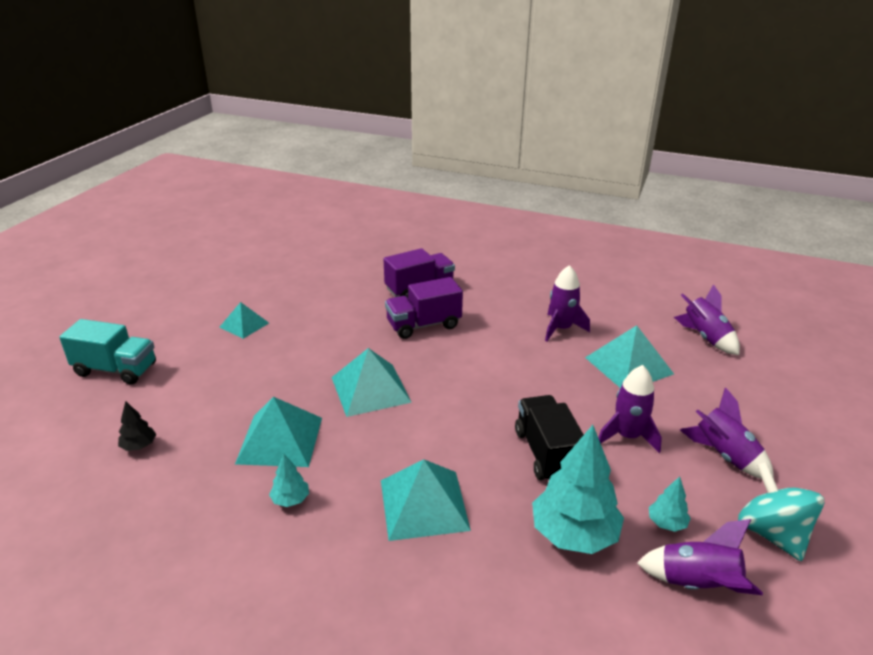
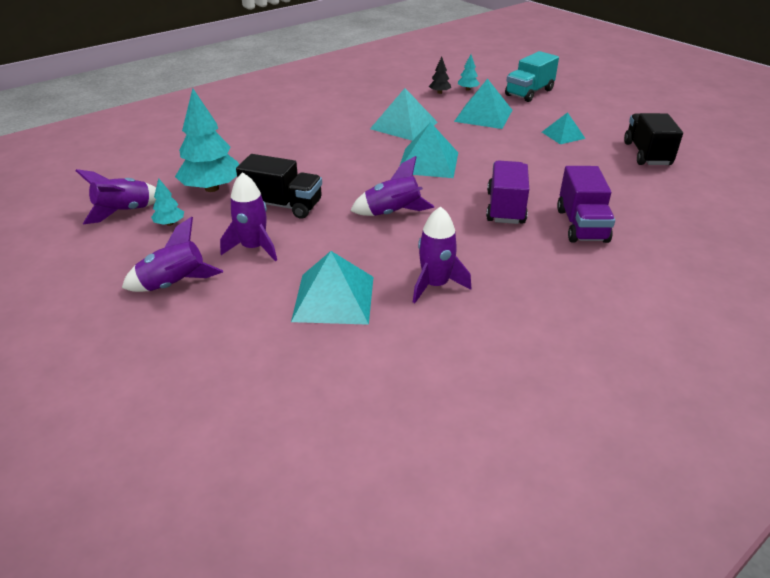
camera: 120 degrees right, 5 degrees up
(264, 279) = (646, 154): none -> black truck
(290, 499) = (348, 120): turquoise tree -> turquoise tree (468, 89)
(424, 504) = (297, 152): turquoise pyramid -> turquoise pyramid (483, 115)
(705, 337) = (321, 393): purple rocket -> purple rocket (392, 213)
(771, 533) = (100, 261): turquoise spinning top -> none

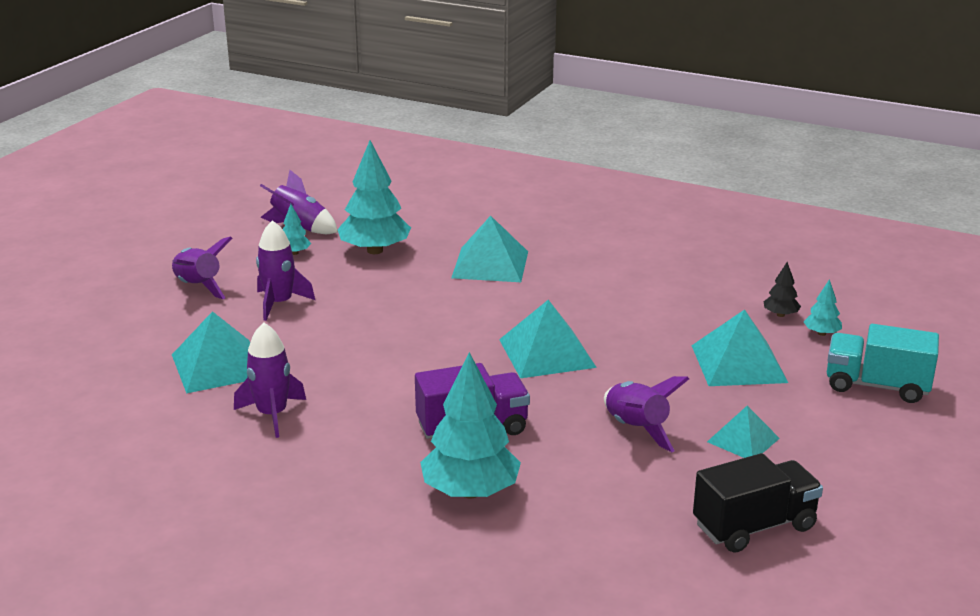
camera: 65 degrees right, 10 degrees down
(283, 205) = (369, 295): black truck -> none
(392, 213) = (400, 358): purple rocket -> purple rocket (636, 429)
(404, 125) = (638, 314): turquoise pyramid -> turquoise pyramid (490, 264)
(581, 225) = (470, 492): purple truck -> turquoise tree

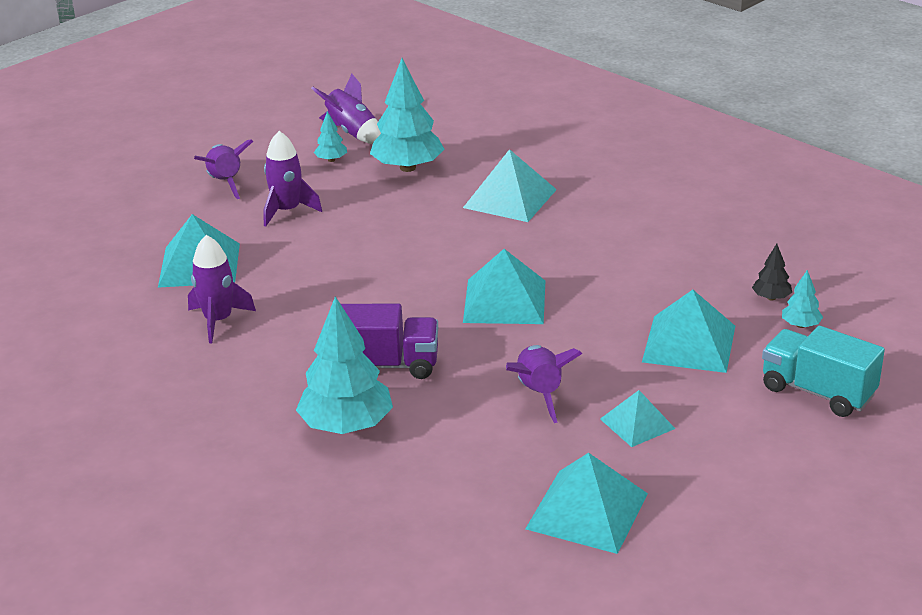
camera: 20 degrees right, 5 degrees up
(754, 526) = (587, 511): black truck -> turquoise pyramid

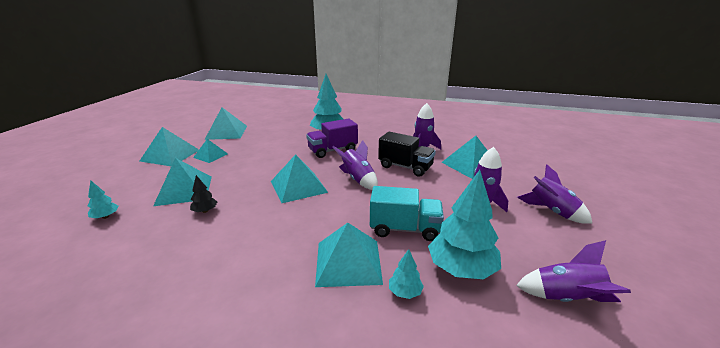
camera: 150 degrees right, 5 degrees down
(304, 290) = (405, 167): none -> black truck
(331, 160) = (527, 256): turquoise tree -> turquoise tree (405, 292)
(539, 394) = (258, 155): purple rocket -> purple rocket (358, 179)
(725, 451) = (170, 155): none -> turquoise pyramid
(771, 298) = (120, 230): black tree -> black tree (205, 211)
(817, 392) = (113, 184): turquoise truck -> turquoise truck (404, 229)

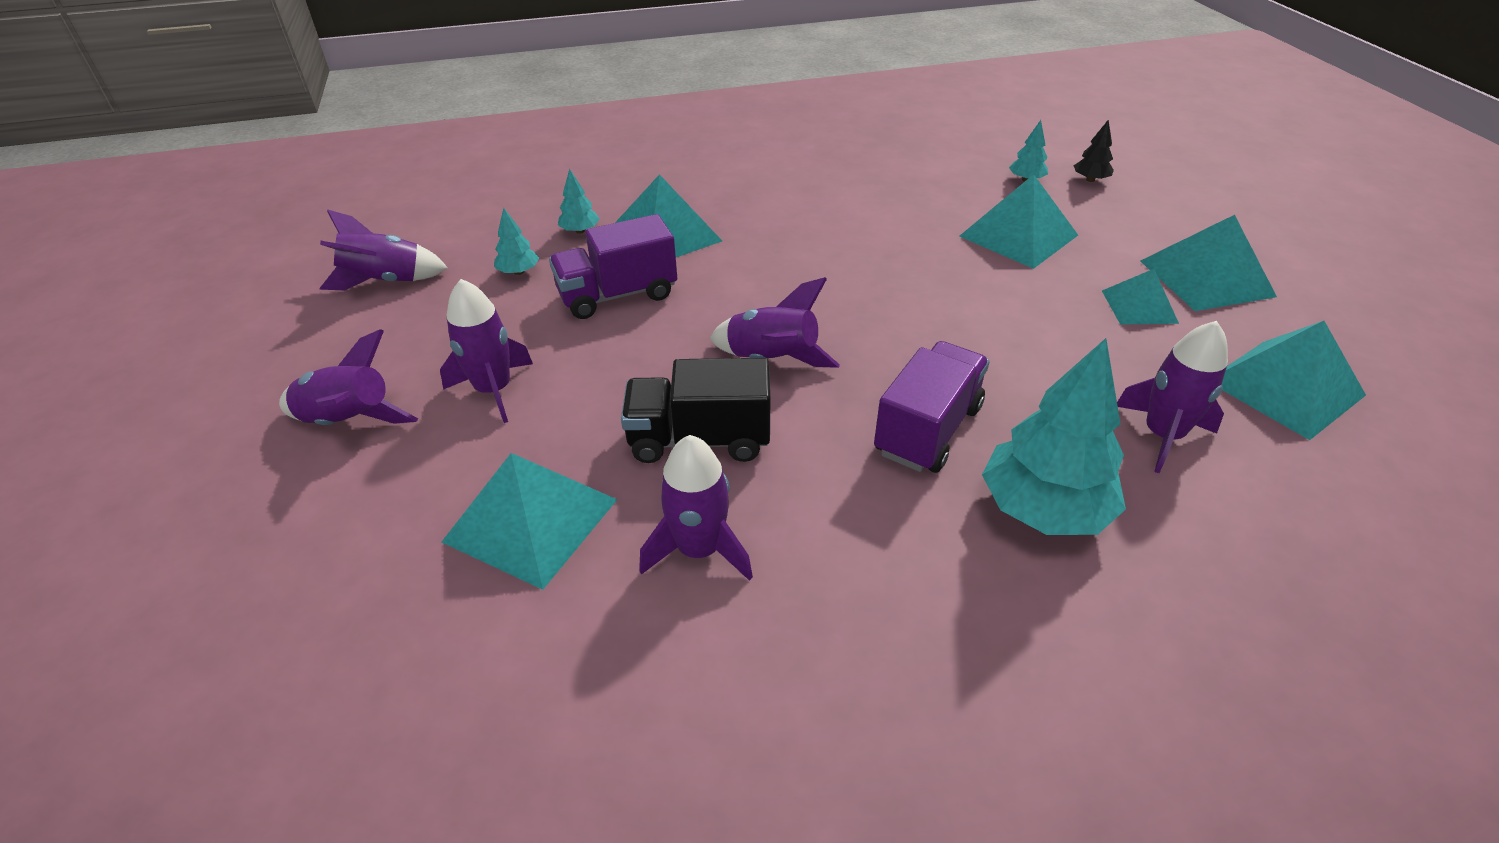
camera: 150 degrees right, 15 degrees up
(205, 211) = (927, 223): black tree -> black tree (1090, 179)
(276, 134) = (1162, 435): none -> purple rocket
(298, 186) = (861, 304): turquoise pyramid -> none
(404, 229) = (617, 295): turquoise truck -> purple truck
(461, 269) = (519, 272): turquoise tree -> turquoise tree, size x0.46

